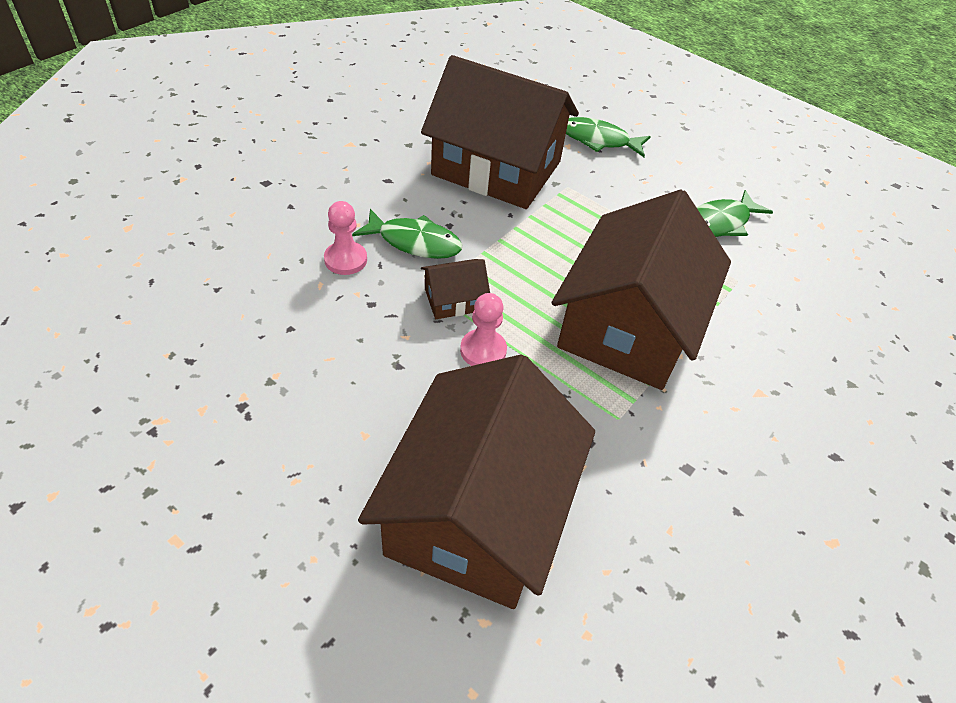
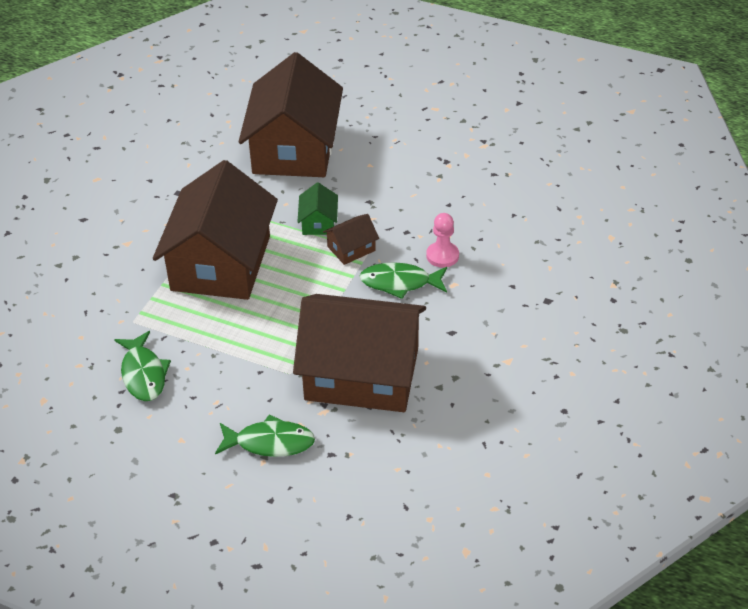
camera: 170 degrees right, 5 degrees down
(483, 350) = (318, 222): pink pawn -> green house
(720, 223) = (143, 374): green fish -> green fish turned 120 degrees clockwise

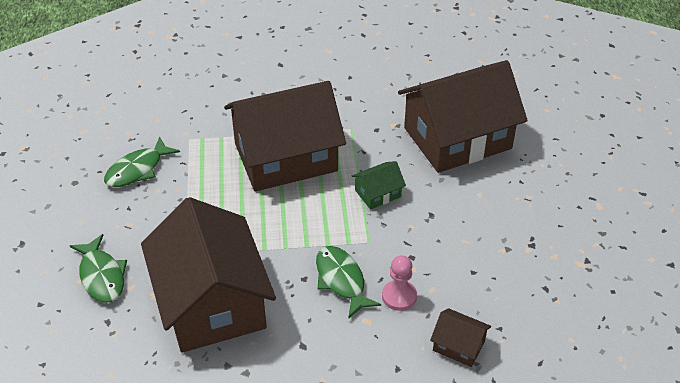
camera: 60 degrees right, 0 degrees up
(351, 248) = (361, 228): brown house -> brown house (459, 345)

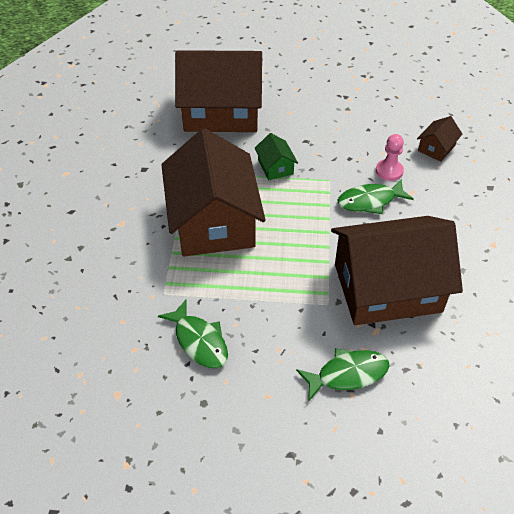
camera: 80 degrees left, 5 degrees up
(457, 138) = (221, 112): brown house -> brown house turned 75 degrees counterclockwise

